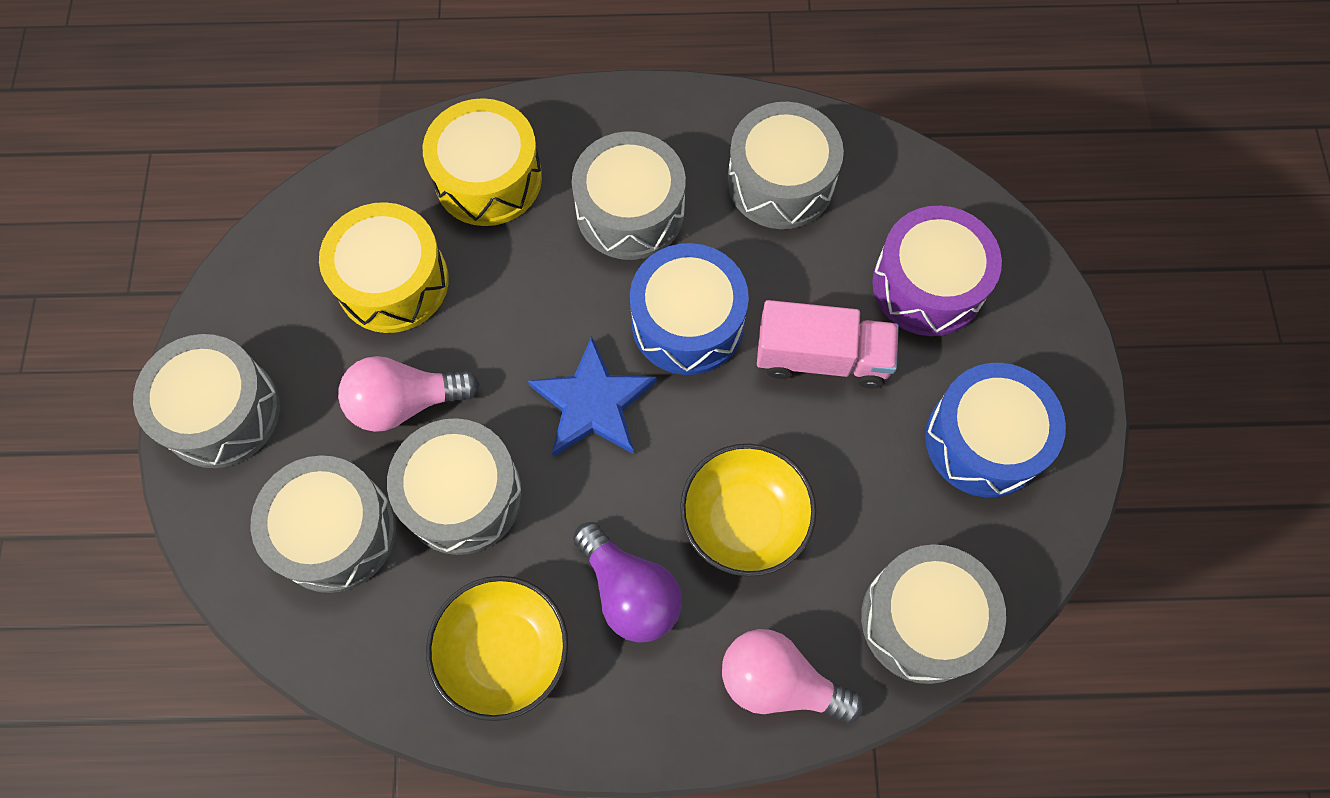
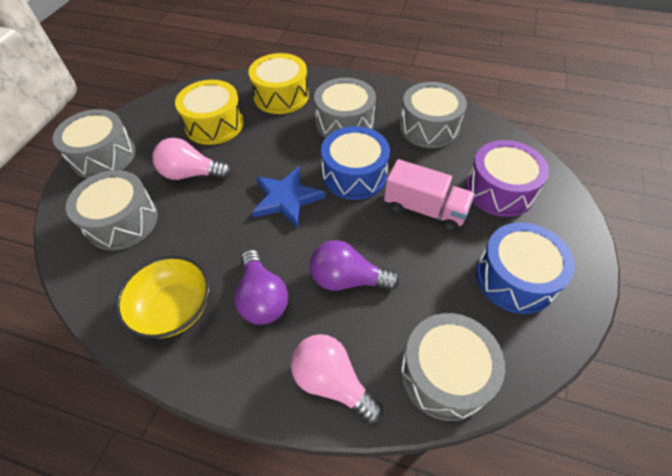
camera: 20 degrees right, 15 degrees down
(462, 495) = (196, 222): grey drum -> none
(744, 520) = (347, 279): yellow bowl -> purple light bulb

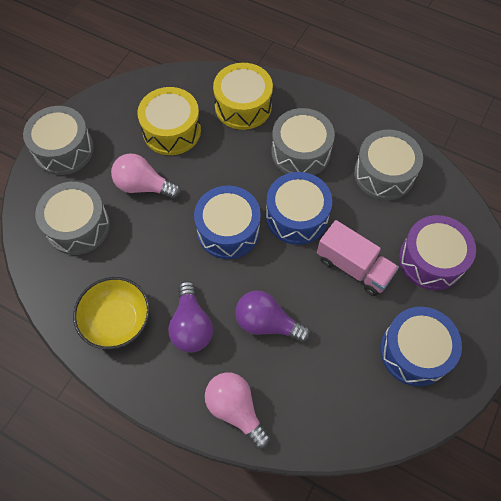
camera: 10 degrees right, 10 degrees up
(286, 198) = (228, 230): blue star -> blue drum
(444, 374) = (327, 422): grey drum -> none

